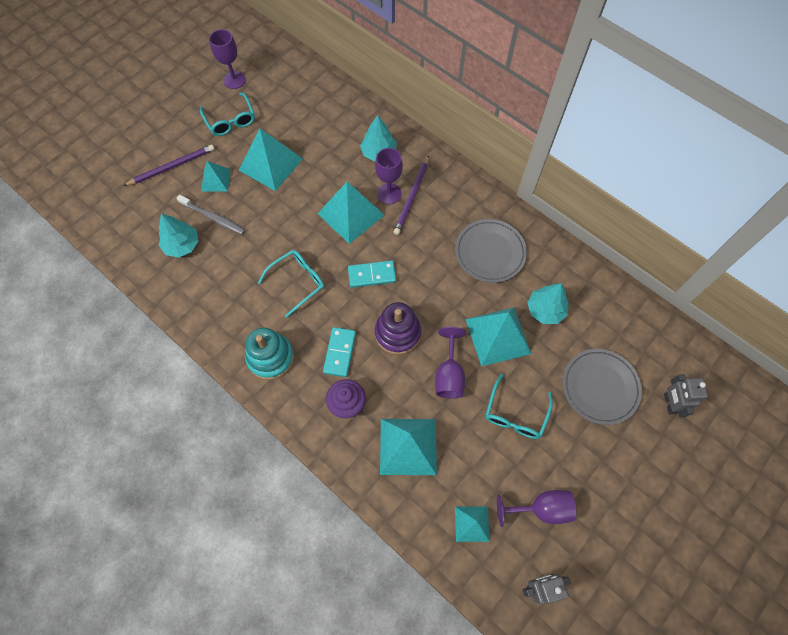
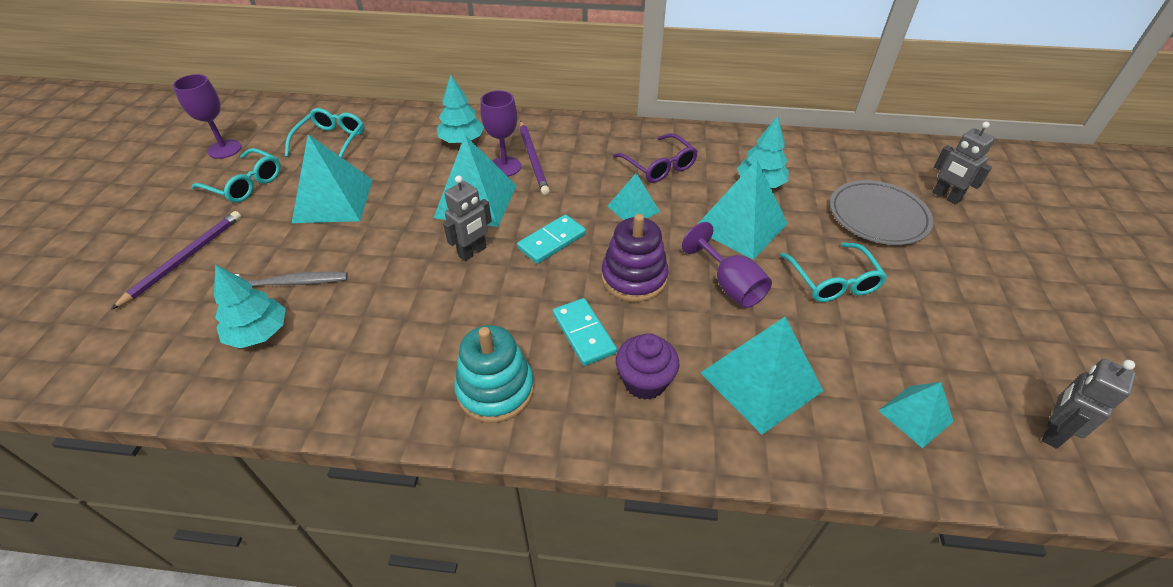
camera: 35 degrees left, 20 degrees down
(215, 180) = (264, 245): turquoise pyramid -> turquoise pyramid (633, 209)
(297, 282) = (464, 292): turquoise glasses -> turquoise glasses (331, 142)
(321, 255) = (472, 252): none -> grey robot
(490, 252) = (659, 166): grey plate -> purple glasses
(541, 509) = (959, 351): purple goblet -> none

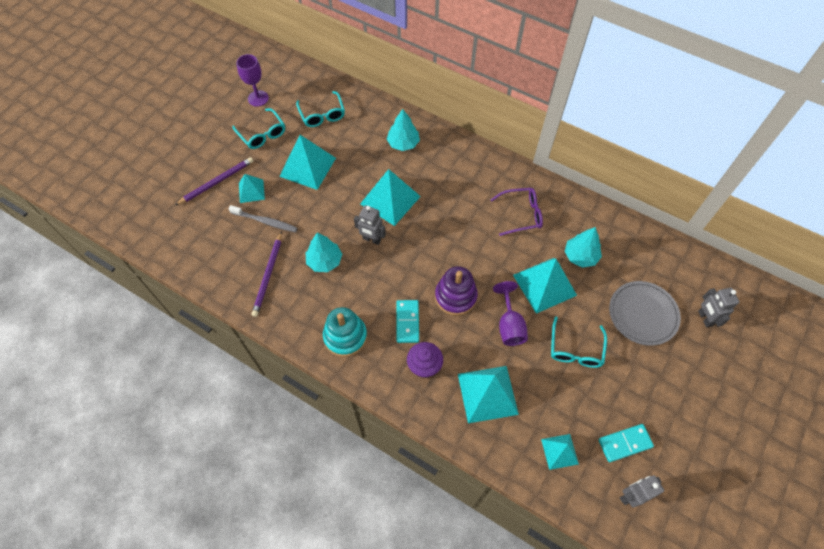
camera: 25 degrees right, 15 degrees up
(258, 333) = (241, 250): turquoise tree -> turquoise tree (324, 261)
(331, 142) = (322, 114): turquoise glasses -> turquoise glasses turned 120 degrees clockwise
(472, 252) = (371, 239): grey robot -> grey robot turned 45 degrees clockwise
(505, 167) = (420, 177): purple goblet -> none
(533, 159) = (441, 177): purple pencil -> purple pencil (268, 275)
(552, 241) = (421, 250): turquoise domino -> turquoise domino (624, 443)
(633, 209) = (484, 244): turquoise pyramid -> turquoise pyramid (251, 191)
(659, 166) = (521, 214): purple glasses -> purple glasses turned 90 degrees counterclockwise

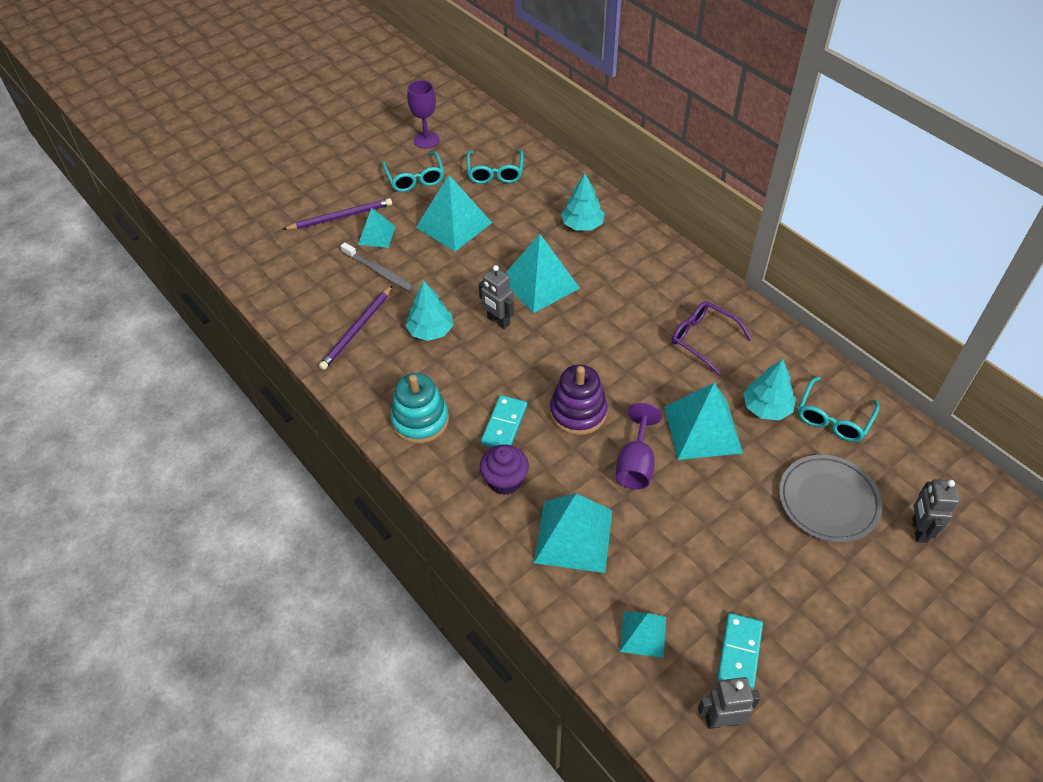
camera: 20 degrees right, 10 degrees down
(521, 214) = (703, 339): purple glasses -> purple glasses turned 150 degrees counterclockwise
(575, 349) = (715, 517): turquoise glasses -> turquoise glasses (833, 417)
(624, 443) = (739, 652): turquoise domino -> turquoise domino turned 75 degrees counterclockwise

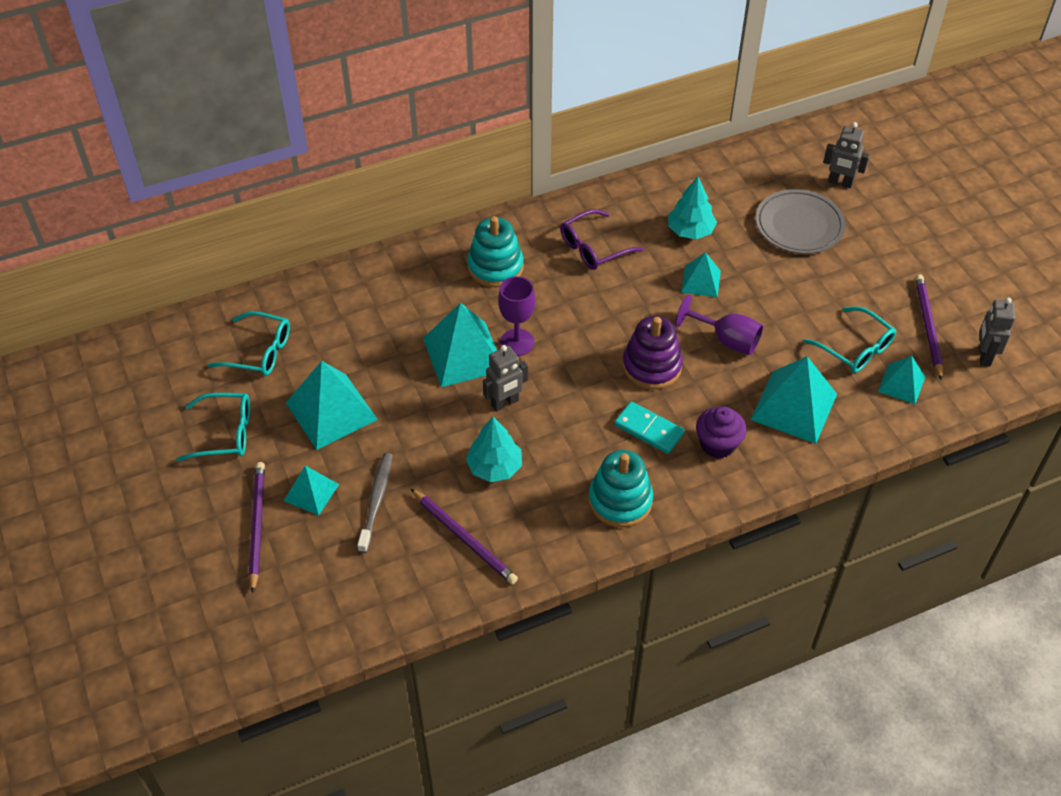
camera: 75 degrees left, 0 degrees up
(378, 271) = (376, 501): grey toothbrush -> grey toothbrush turned 45 degrees counterclockwise
(426, 140) = (155, 407): purple goblet -> purple goblet (517, 342)
(582, 225) = (390, 295): turquoise tree -> none
(645, 279) = (495, 267): none -> turquoise stacking toy
(702, 429) = (701, 281): turquoise pyramid -> turquoise pyramid, size x0.57
(739, 652) = (928, 327): turquoise domino -> purple pencil
(833, 417) = (715, 192): turquoise glasses -> turquoise glasses (855, 348)

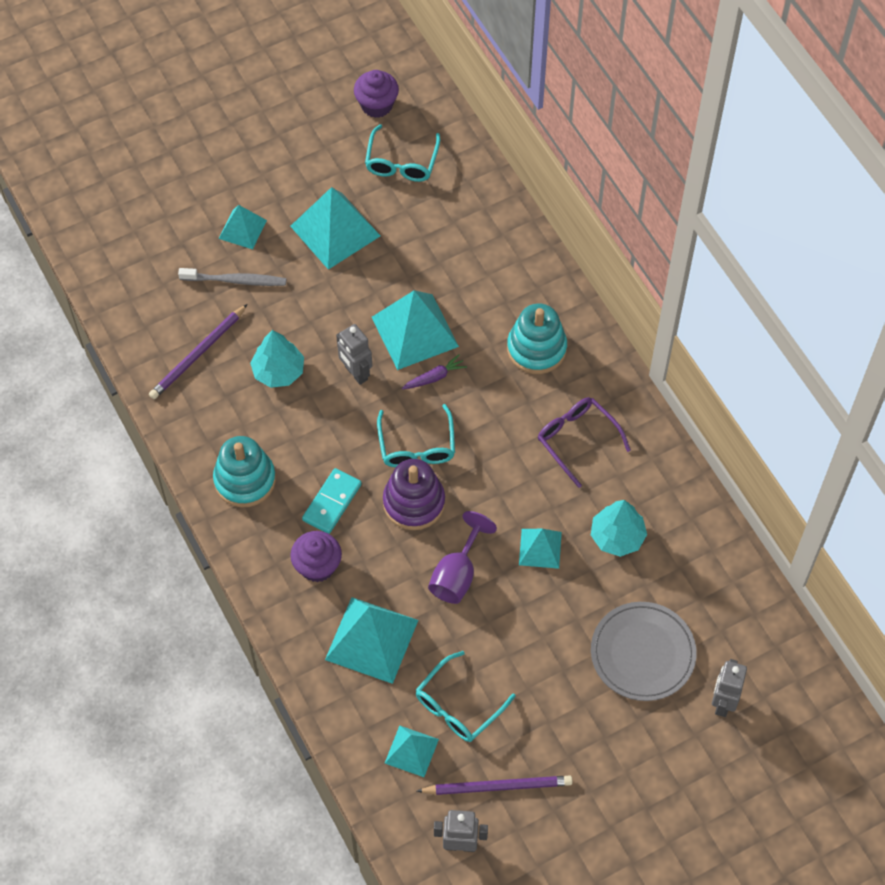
camera: 85 degrees right, 10 degrees up
(181, 368) = (376, 105): none -> purple cupcake
(224, 433) = (303, 153): turquoise glasses -> turquoise glasses (417, 445)
(257, 525) = (205, 194): purple pencil -> none
(517, 342) = (434, 377): purple goblet -> purple carrot

